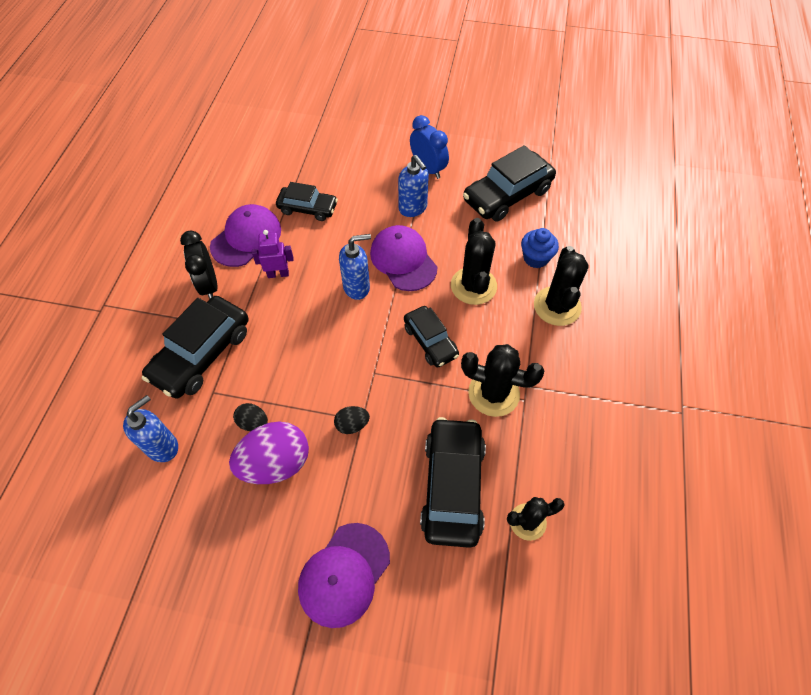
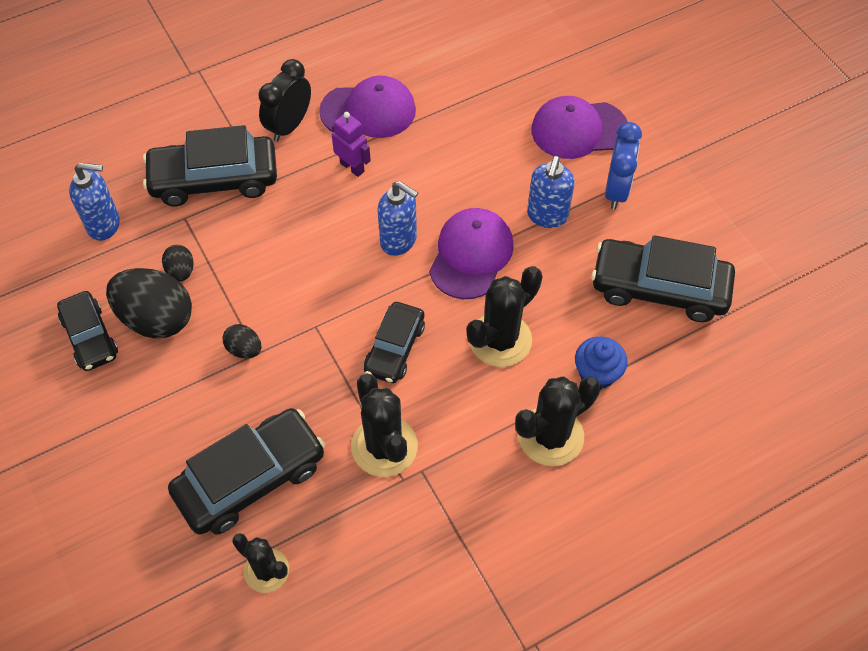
camera: 50 degrees right, 0 degrees up
(275, 463) = (156, 319): purple egg -> black egg
(308, 208) = (453, 130): black car -> black car (90, 337)
(344, 574) = (97, 449): purple cap -> purple cap (578, 129)

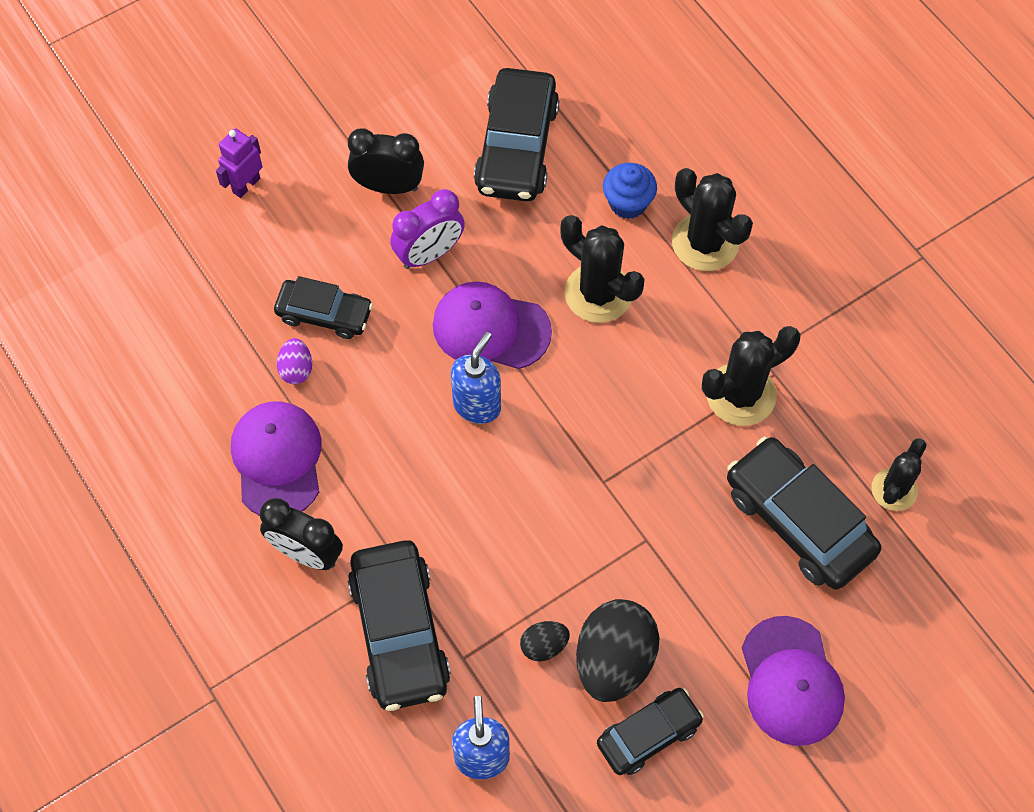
camera: 95 degrees left, 5 degrees up
(244, 349) = (643, 553): black egg -> none
(352, 167) = (370, 469): purple robot -> purple robot (246, 185)
(395, 348) = (622, 396): black car -> black car (324, 314)
(445, 124) = (296, 369): none -> purple egg
(547, 216) = (429, 254): blue soap dispenser -> purple clock
(578, 129) = (300, 225): purple cap -> purple cap (791, 681)
(616, 190) = (388, 186): blue clock -> black clock

